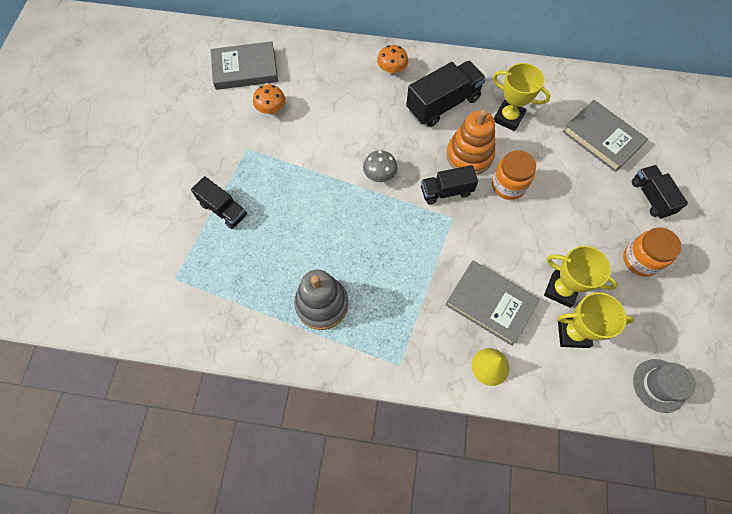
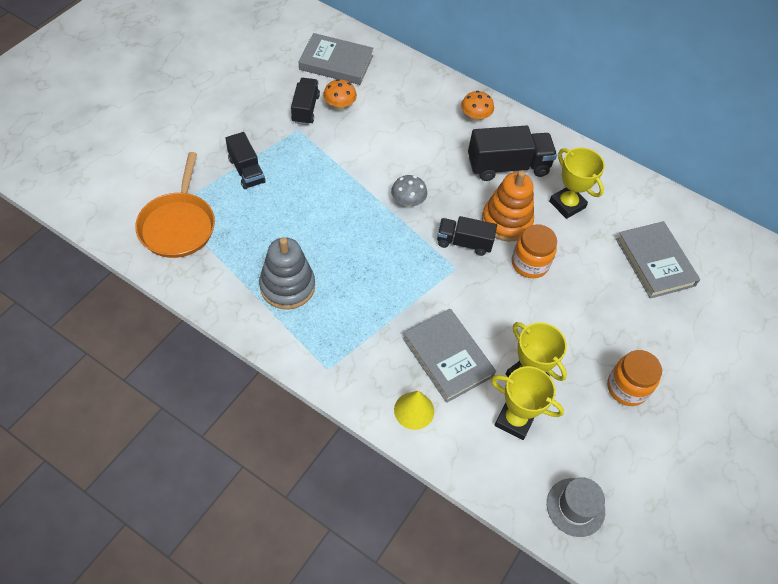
camera: 20 degrees right, 10 degrees down
(191, 292) = (178, 225): none -> orange pan
(651, 197) = (674, 337): black truck -> black truck (305, 109)

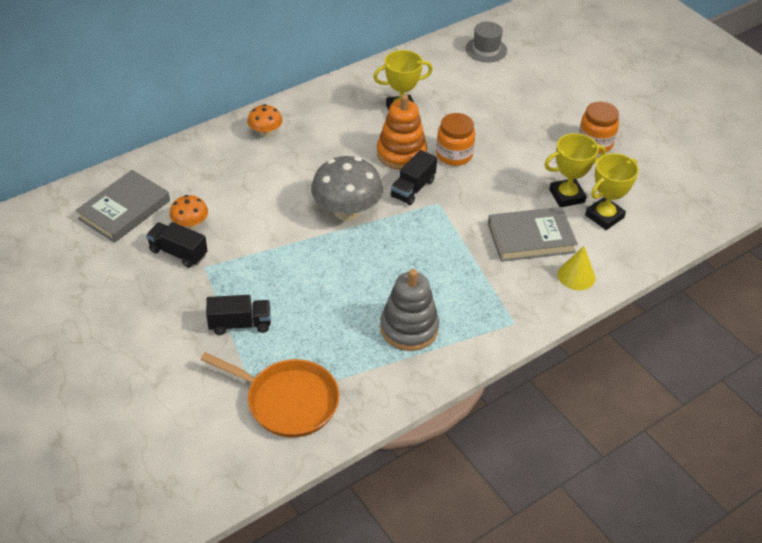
camera: 65 degrees left, 10 degrees down
(408, 202) = (347, 211): grey mushroom -> grey mushroom, size x1.88
(508, 166) = (338, 131): black truck -> none
(575, 507) = (688, 208): grey hat -> grey hat (486, 49)
(654, 262) = (484, 84): grey book -> none

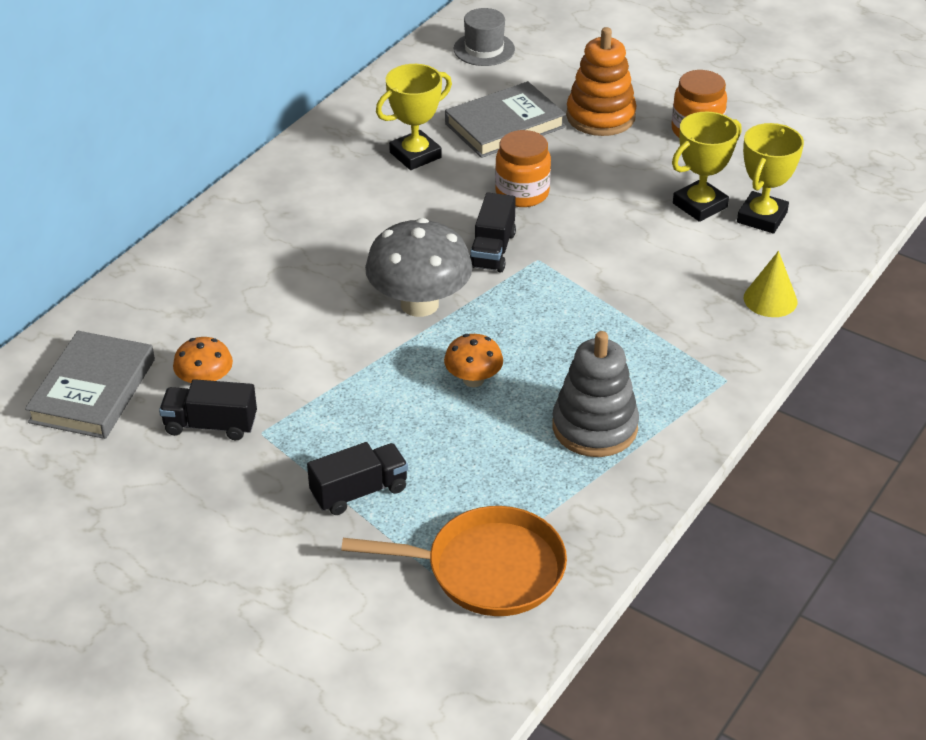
camera: 20 degrees left, 5 degrees down
(265, 132) = (240, 232): orange mushroom -> orange mushroom (473, 379)
(401, 153) = (449, 210): orange stacking toy -> orange stacking toy (600, 116)
(531, 238) = (685, 269): grey book -> grey book (505, 125)

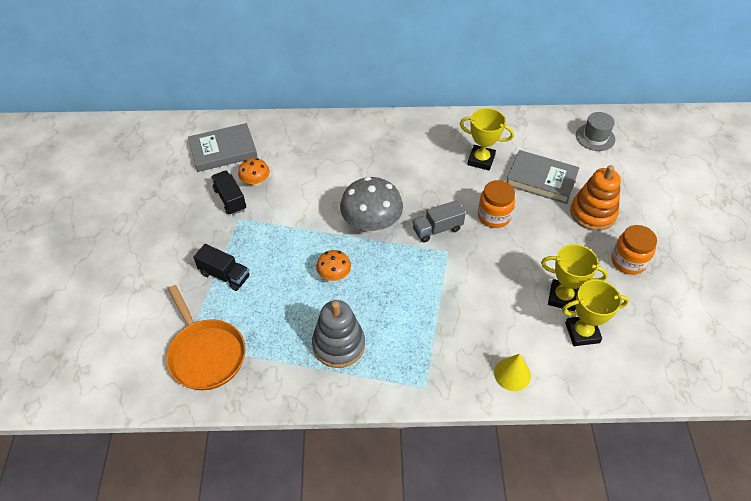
camera: 55 degrees right, 10 degrees up
(492, 250) = (437, 229): black truck -> grey truck

